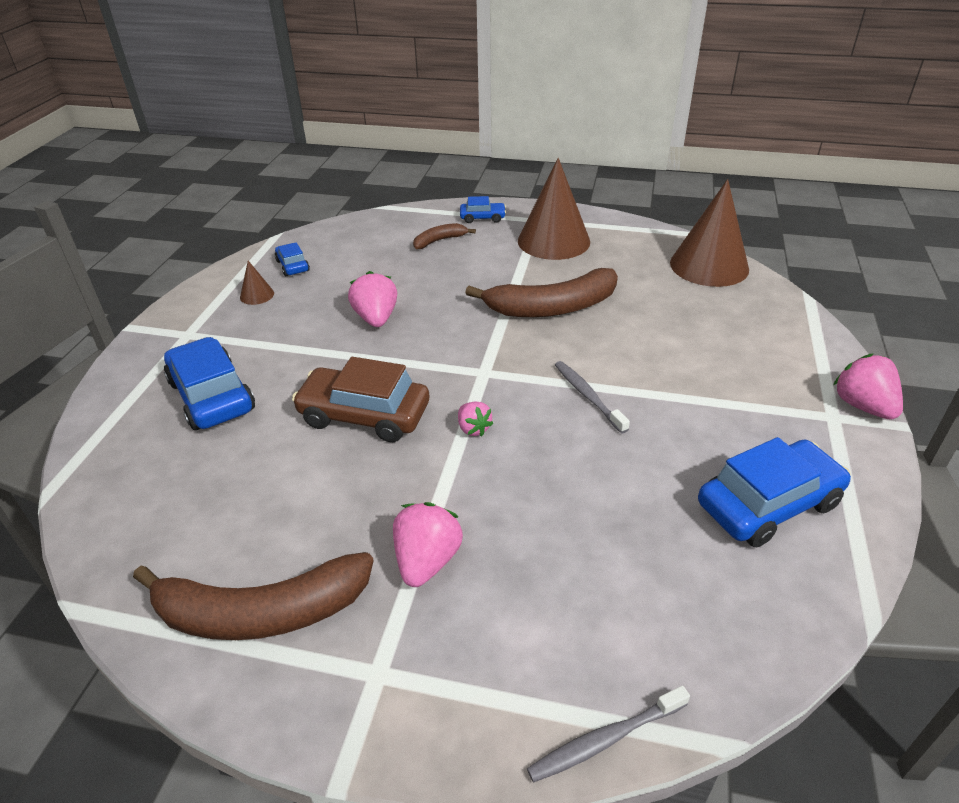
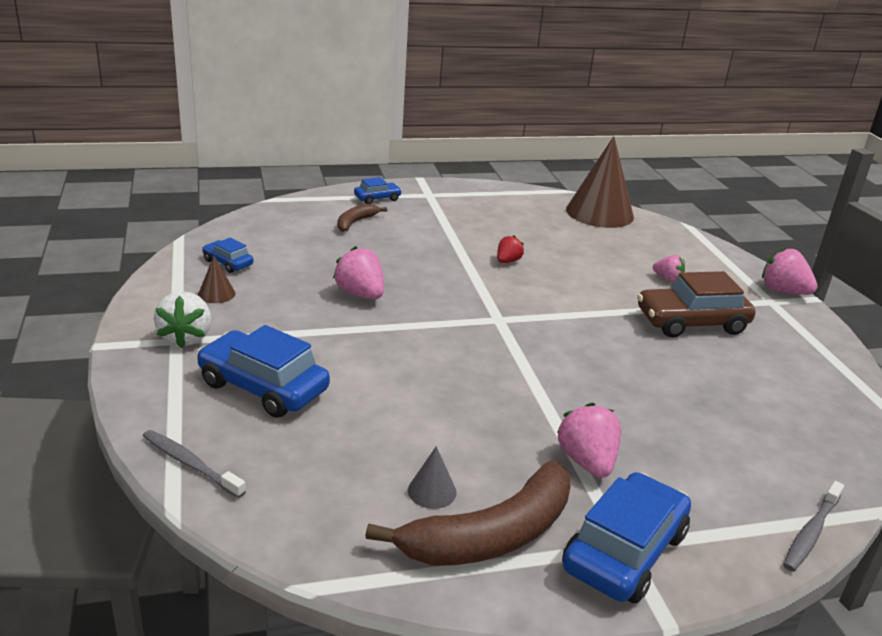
camera: 30 degrees left, 10 degrees down
(196, 333) = (186, 337): none -> white strawberry
(253, 545) = (432, 491): none -> grey cone
(364, 415) = (428, 372): brown car -> brown car (691, 322)
(473, 429) = (531, 362): pink strawberry -> pink strawberry (667, 279)
(552, 307) = (507, 261): brown banana -> red strawberry
(553, 241) = (459, 210): brown cone -> none
(588, 396) = (597, 321): grey toothbrush -> grey toothbrush (191, 464)
(768, 504) = (780, 365): blue car -> blue car (624, 551)

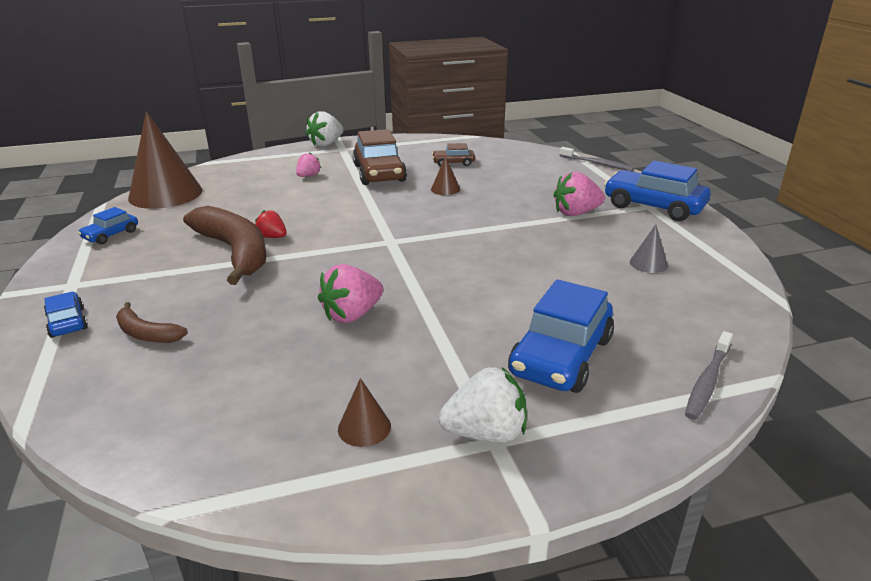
camera: 90 degrees left, 0 degrees up
(228, 263) = (266, 433): blue car -> blue car (111, 235)
(491, 535) = (675, 243): brown banana -> brown banana (235, 252)
(650, 365) = (445, 189): none -> brown cone
(752, 381) = (453, 163): none -> brown car
(783, 291) = (326, 144): pink strawberry -> white strawberry

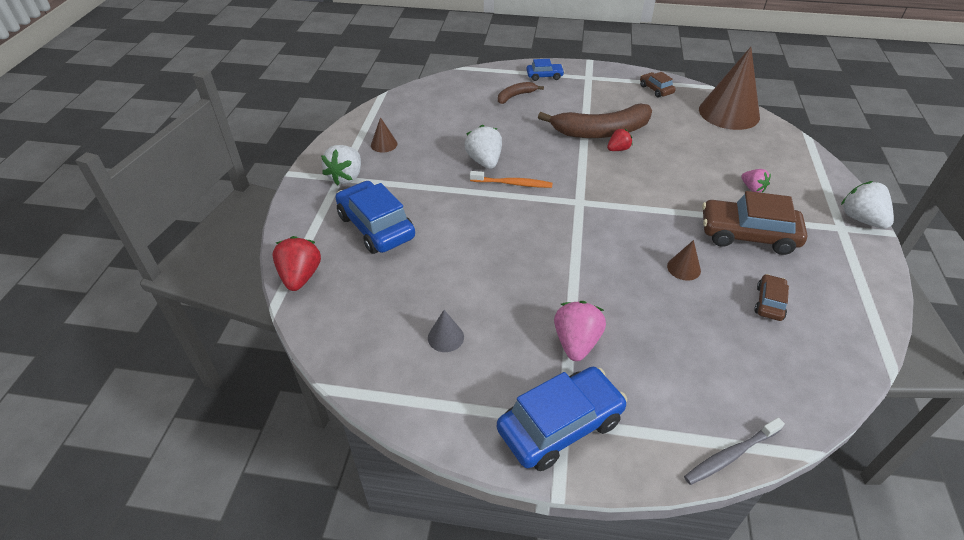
camera: 115 degrees right, 15 degrees up
(111, 235) = (656, 89): blue car -> brown car
(352, 315) = (484, 161): pink strawberry -> white strawberry
(388, 284) = (512, 183): none -> orange toothbrush
(708, 381) = (300, 276): grey toothbrush -> red strawberry

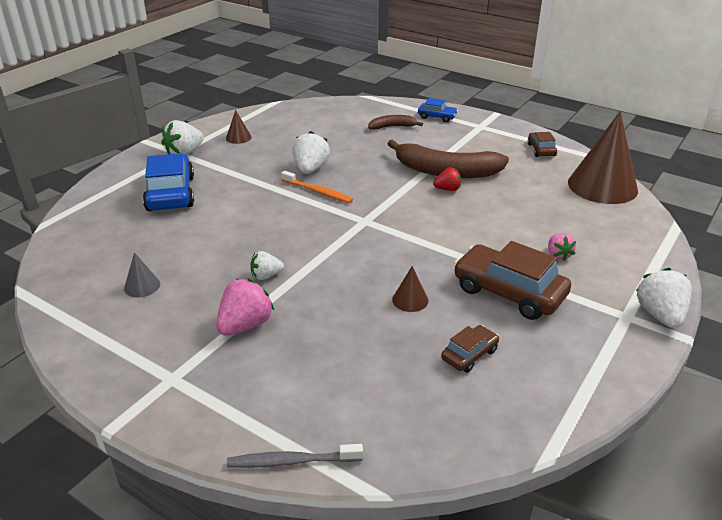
camera: 25 degrees right, 10 degrees down
(300, 276) = (79, 212): red strawberry -> none
(548, 286) = (266, 276): none -> white strawberry
(560, 425) = (165, 380): blue car -> none

